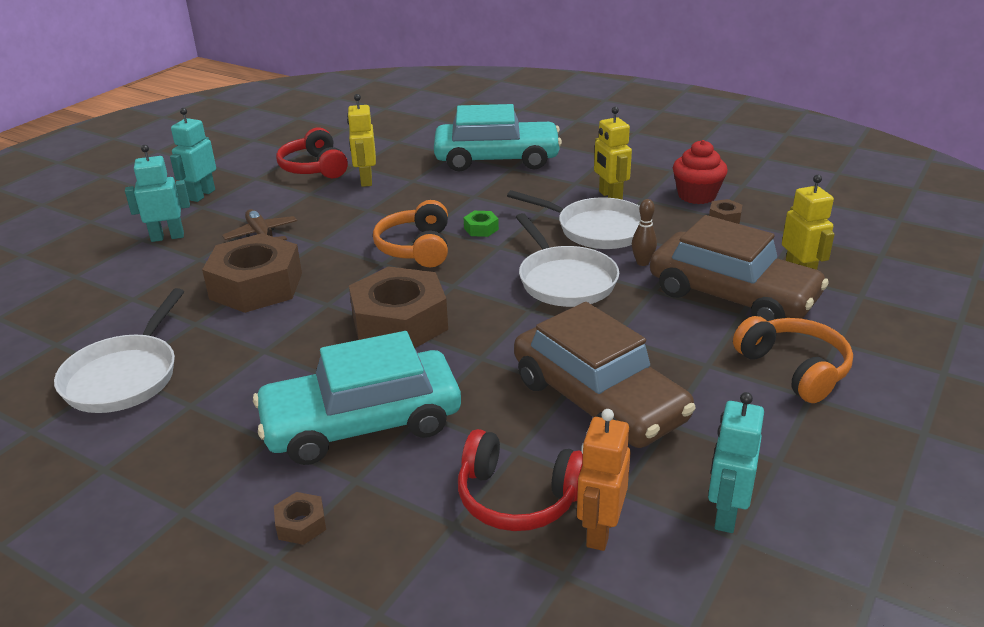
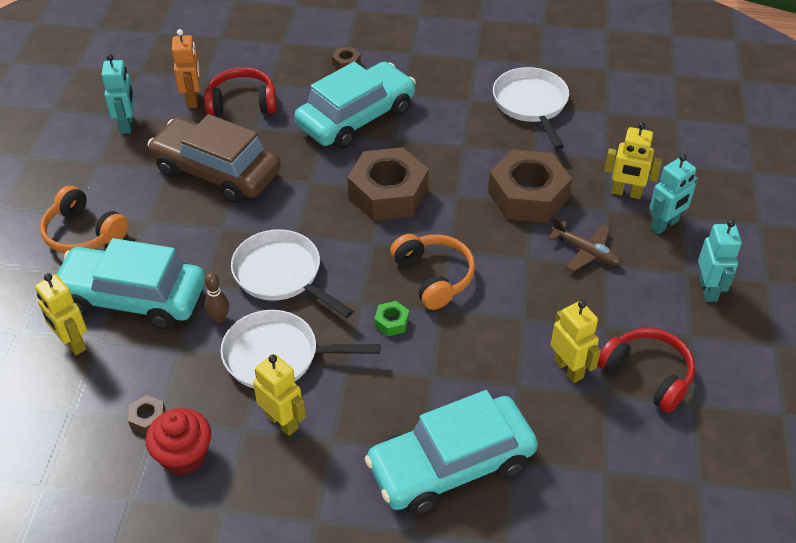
camera: 155 degrees right, 15 degrees up
(162, 266) = (626, 193): none -> yellow robot
(732, 296) = (133, 298): brown car -> turquoise car

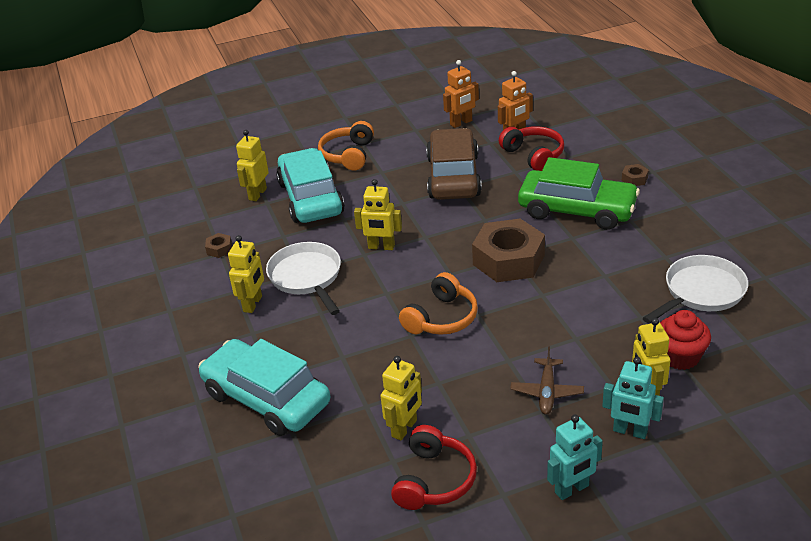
camera: 65 degrees right, 10 degrees down
(127, 124) = (461, 123): turquoise robot -> orange robot
(184, 455) = (200, 276): red cupcake -> red cupcake (680, 357)
(219, 318) = (320, 239): brown bowling pin -> none
(282, 275) = (381, 247): white pan -> yellow robot
(356, 117) = (577, 210): turquoise car -> green car
(391, 322) = (378, 315): green nut -> none
(528, 196) = (581, 333): brown nut -> none

